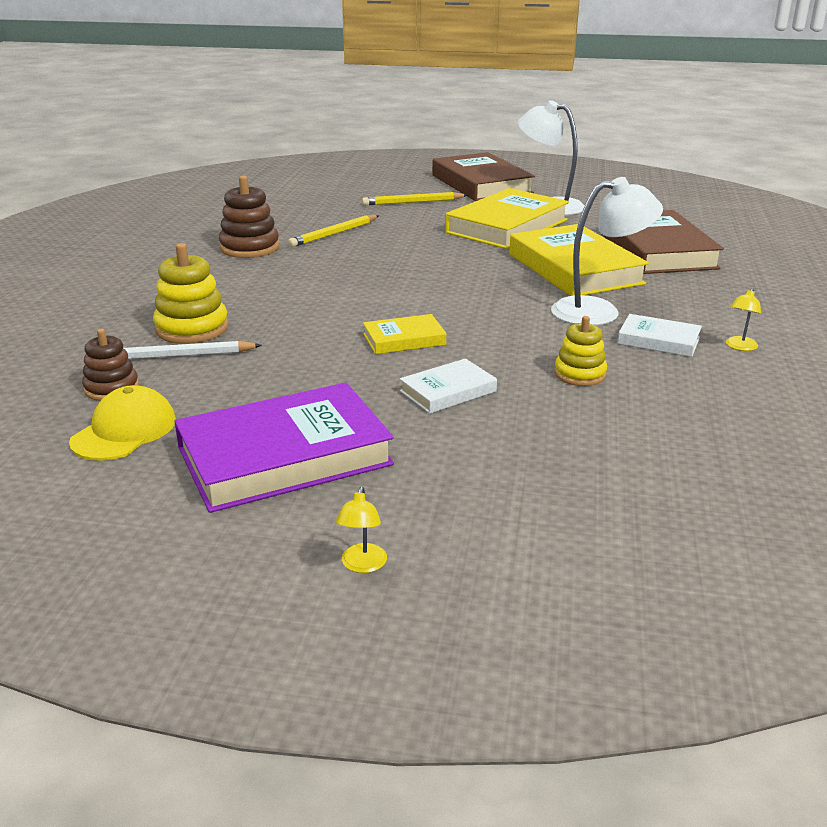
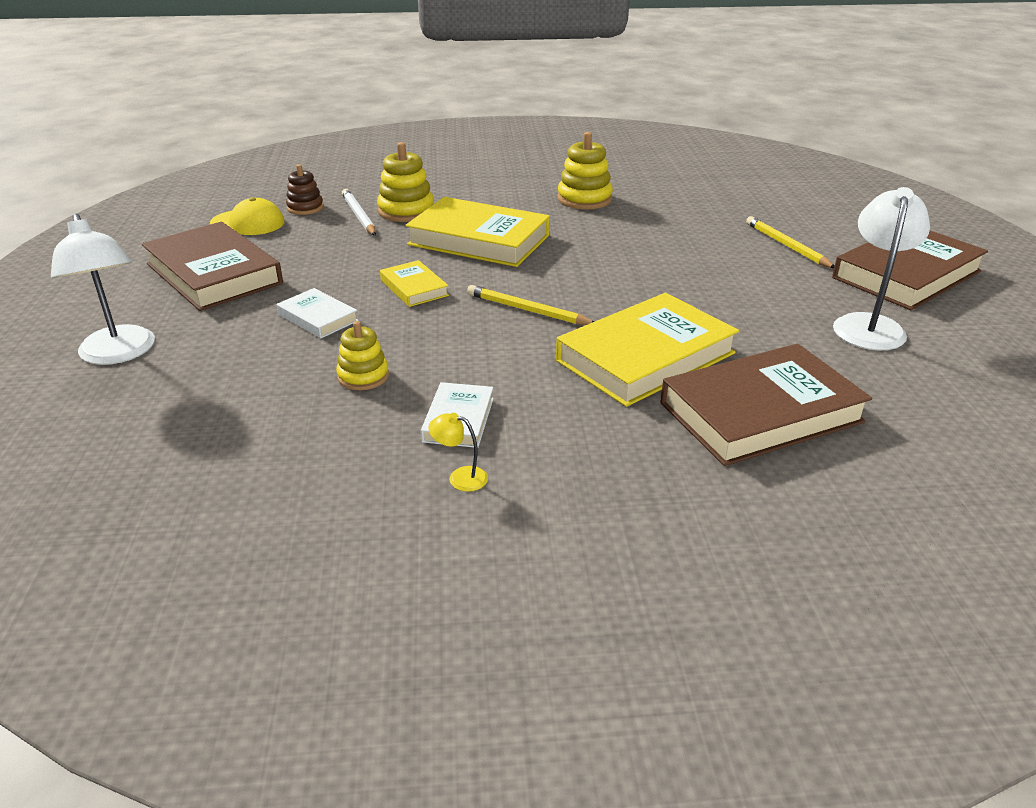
camera: 75 degrees right, 5 degrees up
(249, 248) = (584, 199): brown stacking toy -> yellow stacking toy
(284, 456) = (214, 274): purple book -> brown book
(334, 234) = (649, 224): yellow pencil -> yellow pencil (527, 310)
(362, 565) = (79, 317): yellow lamp -> none
(507, 226) = (757, 305): yellow book -> yellow book (479, 240)
(599, 311) = (524, 379): white lamp -> white lamp (119, 354)

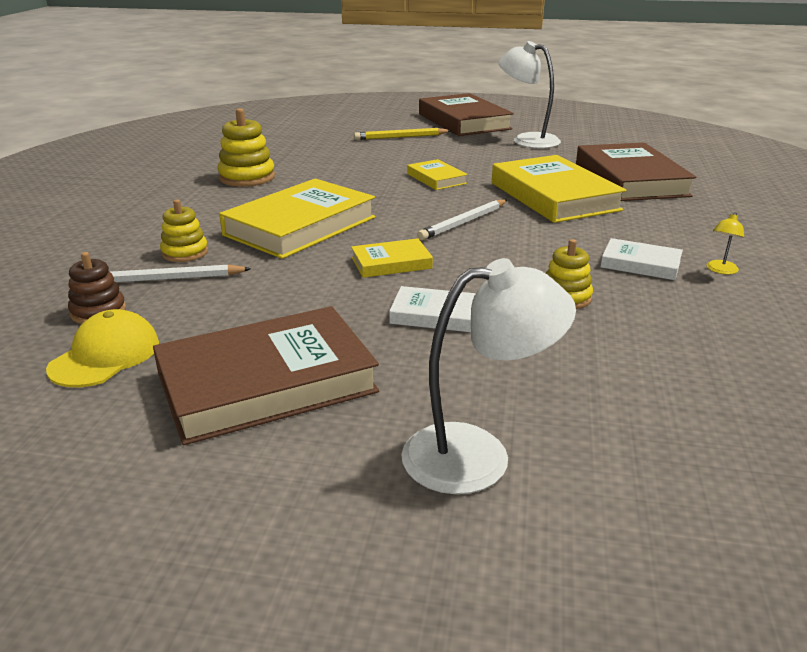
camera: 75 degrees left, 5 degrees down
(318, 318) = (434, 314): white book -> white book turned 45 degrees clockwise
(406, 211) = (185, 252): yellow stacking toy -> yellow stacking toy, size x0.65
(527, 310) = (463, 223): yellow pencil -> white pencil
(652, 282) = (436, 179): none -> yellow book

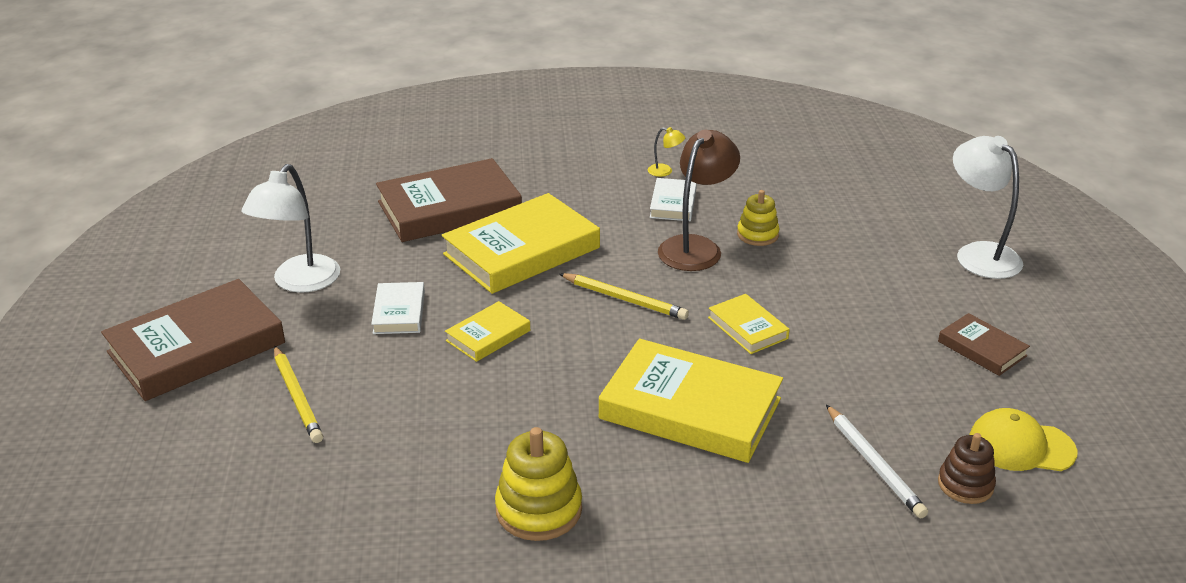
camera: 105 degrees left, 5 degrees up
(185, 252) = (809, 476): yellow stacking toy -> none
(266, 383) = (982, 349): brown book -> brown book, size x0.49
(434, 314) = (828, 290): white book -> white book (399, 312)
(463, 223) = (624, 299): white pencil -> yellow pencil
(545, 262) = (696, 247): none -> brown lamp

